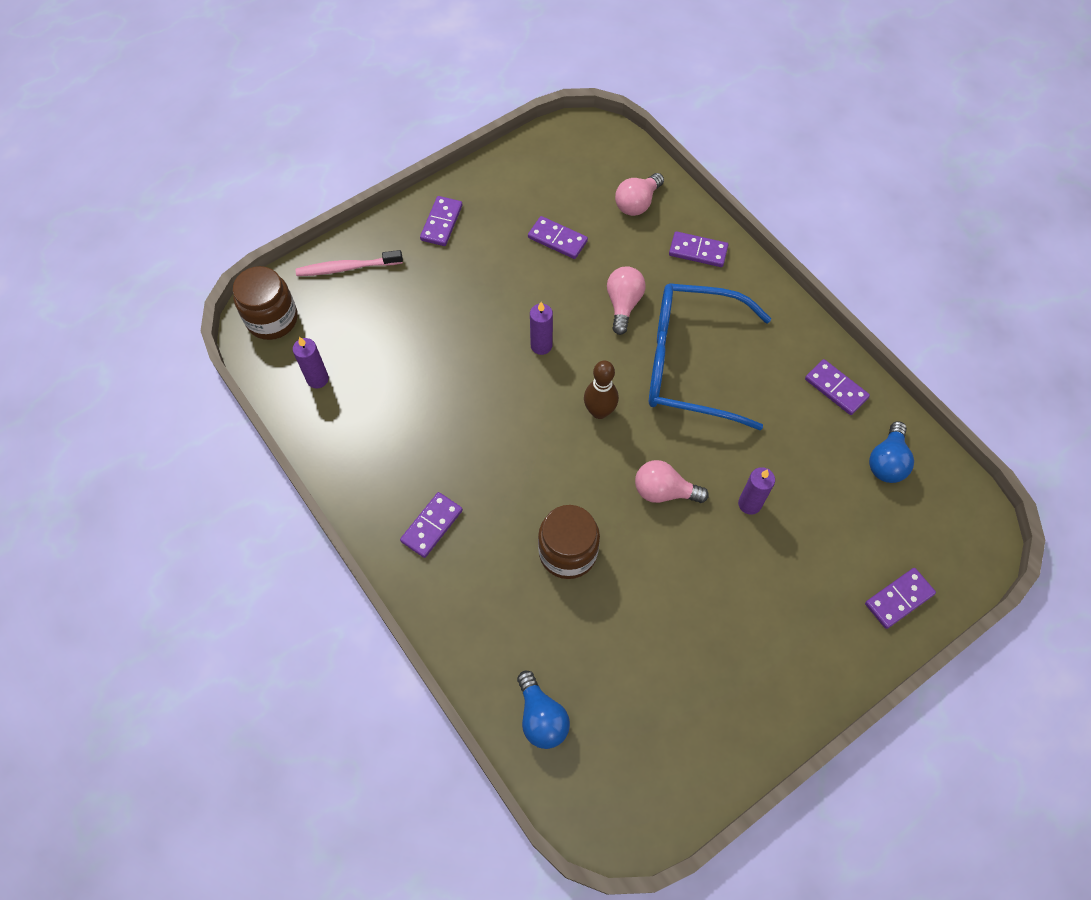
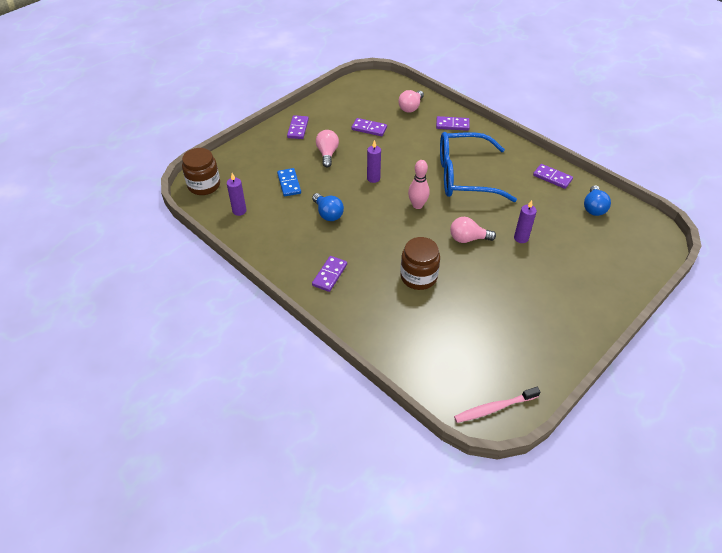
camera: 10 degrees left, 15 degrees down
(347, 268) = (245, 155): pink toothbrush -> pink toothbrush (494, 408)
(405, 336) = (289, 183): none -> blue domino
(541, 717) = (427, 365): blue light bulb -> blue light bulb (328, 214)
(599, 411) = (417, 205): brown bowling pin -> pink bowling pin
(623, 304) = (416, 153): pink light bulb -> pink light bulb (327, 154)
(898, 599) = (624, 272): purple domino -> none

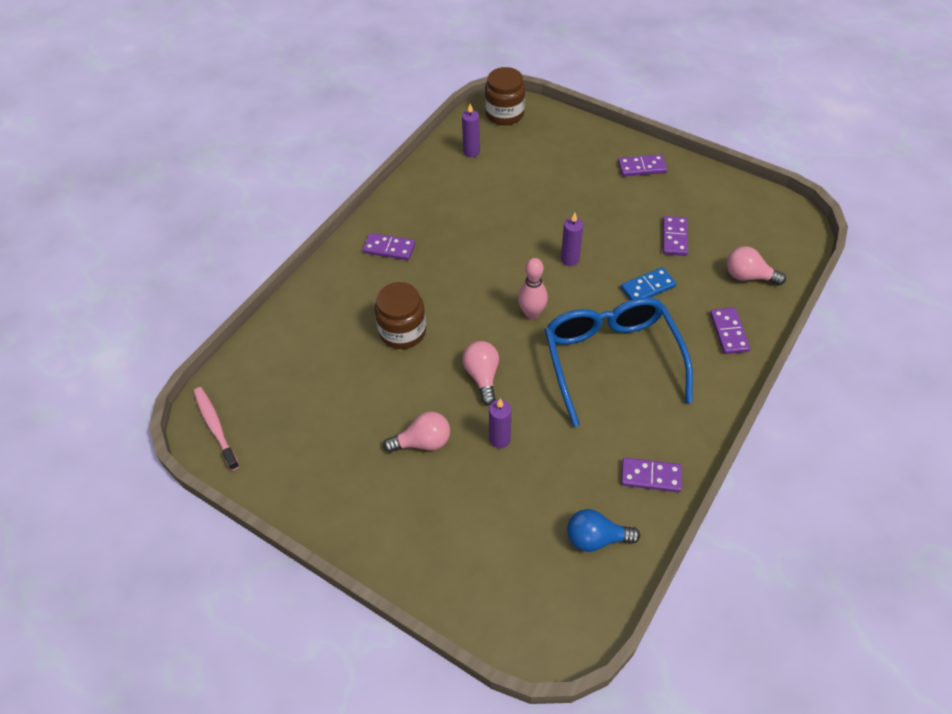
camera: 80 degrees right, 5 degrees up
(289, 183) = (532, 182): blue domino -> blue domino (648, 287)
(327, 154) = (602, 205): pink light bulb -> pink light bulb (423, 442)
(328, 214) = (489, 228): blue light bulb -> none
(552, 177) = (650, 476): purple domino -> purple domino turned 75 degrees clockwise

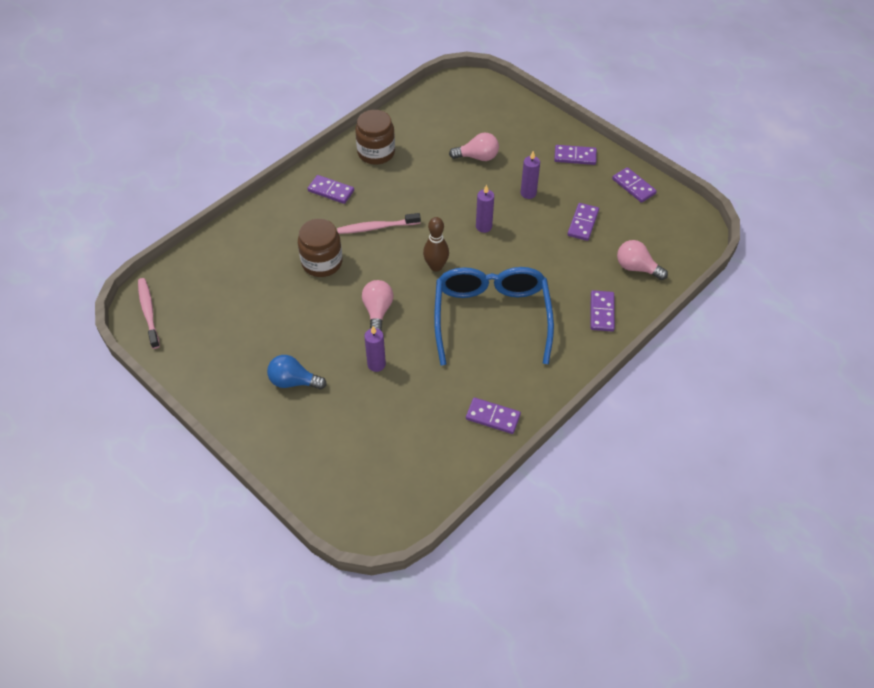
camera: 10 degrees right, 0 degrees up
(423, 442) = (312, 355): pink light bulb -> pink light bulb (477, 157)
(452, 281) = (376, 227): none -> pink toothbrush
(471, 152) = (427, 118): purple candle -> purple candle (528, 193)
(504, 114) = (467, 89): brown jar -> brown jar (376, 152)
(532, 313) = (436, 266): pink bowling pin -> brown bowling pin
(596, 538) = (431, 456): blue light bulb -> blue light bulb (293, 381)
(648, 287) = (544, 262): blue domino -> none
(714, 189) = (633, 186): none -> purple domino

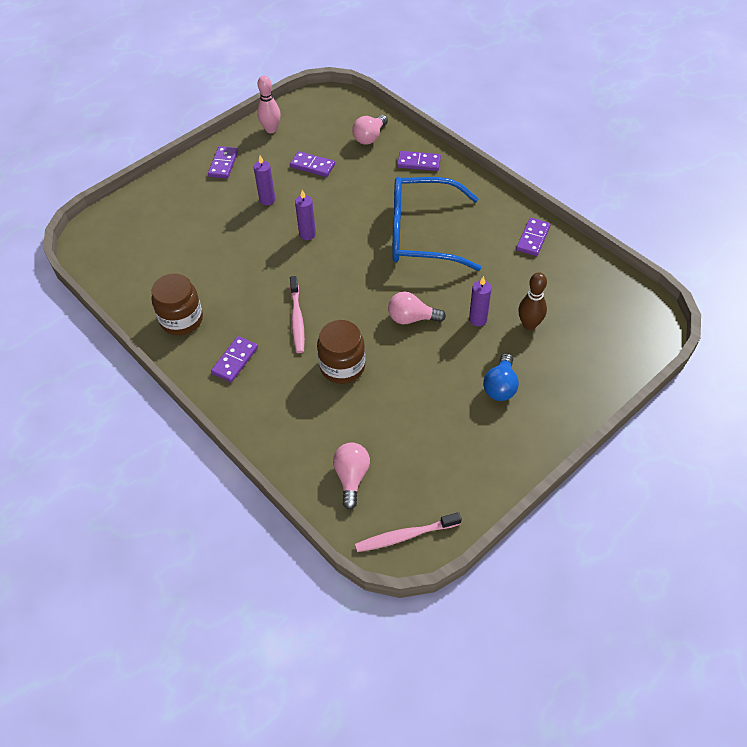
camera: 85 degrees left, 0 degrees up
(436, 266) = (356, 272): brown bowling pin -> brown bowling pin (529, 324)
(477, 157) = (208, 235): pink light bulb -> pink light bulb (351, 477)
(633, 186) = (271, 129): purple domino -> pink bowling pin

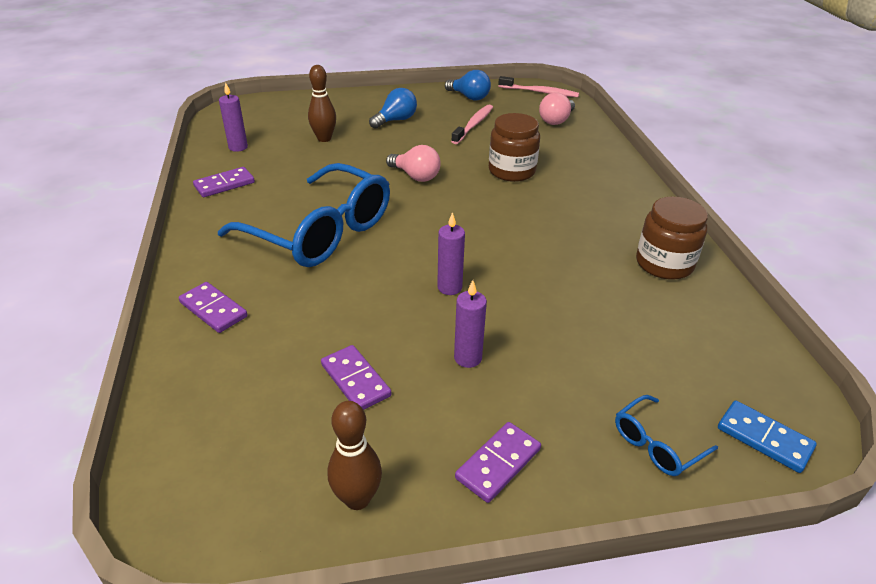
camera: 150 degrees left, 15 degrees down
(105, 227) = (764, 438): none -> blue domino
(156, 202) = (657, 444): none -> blue glasses
(235, 361) = (616, 209): purple domino -> none
(271, 129) = (357, 499): pink bowling pin -> brown bowling pin
(297, 319) = (528, 215): pink toothbrush -> pink toothbrush (473, 125)
(370, 137) = (221, 385): pink light bulb -> none
(471, 475) = (469, 97): none -> blue light bulb
(478, 319) = (360, 155): purple candle -> purple candle (238, 147)

